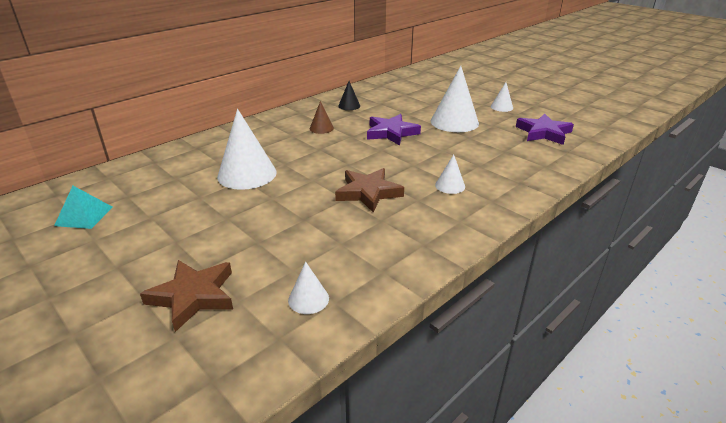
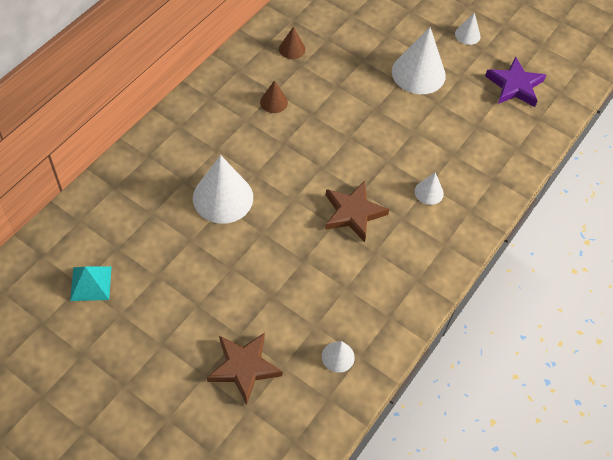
camera: 15 degrees left, 25 degrees up
(349, 106) = (292, 49): black cone -> brown cone
(391, 133) = (353, 103): purple star -> none

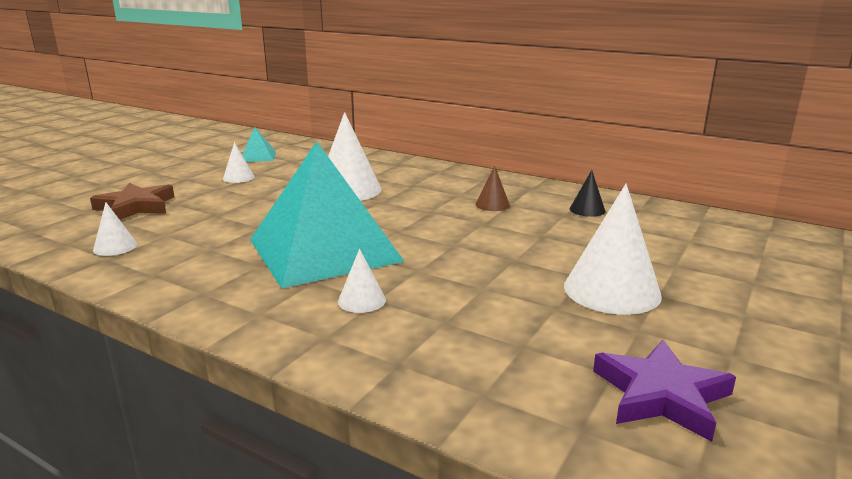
camera: 90 degrees right, 35 degrees down
(292, 49) = (587, 210): brown cone -> black cone
(353, 213) = (324, 250): brown star -> turquoise pyramid
(467, 35) = (755, 337): white cone -> white cone (238, 177)

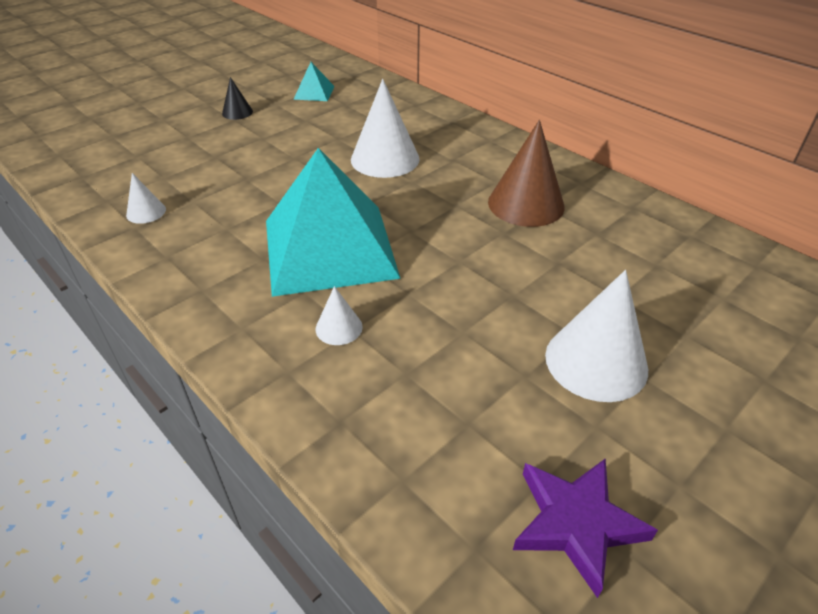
camera: 15 degrees right, 20 degrees up
(135, 207) = (179, 156): brown star -> none
(238, 177) = (285, 124): white cone -> none
(492, 204) = (526, 204): brown cone -> brown cone, size x2.03
(587, 210) = (628, 228): black cone -> black cone (237, 112)

